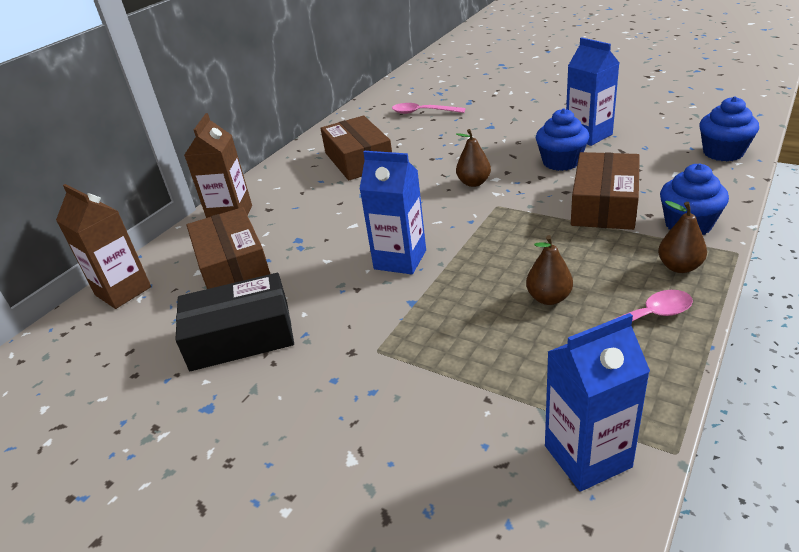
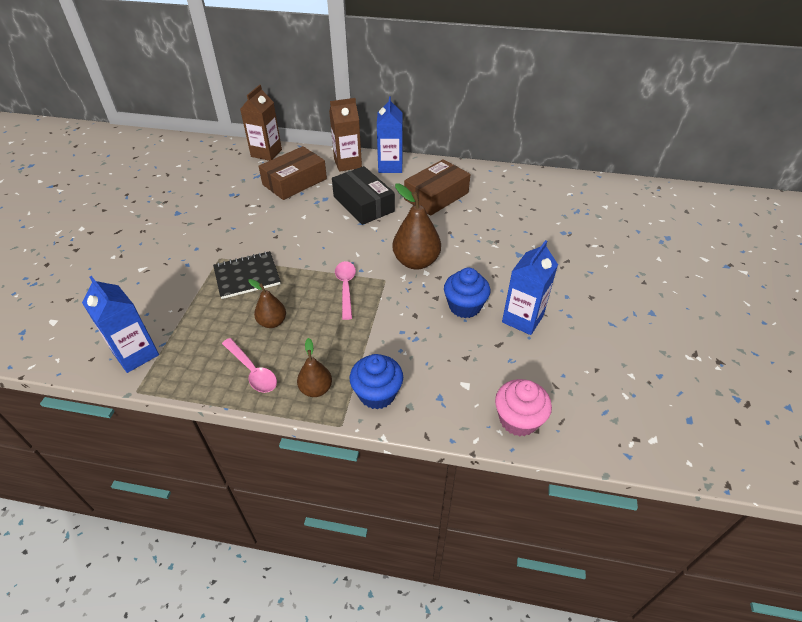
camera: 65 degrees right, 10 degrees up
(240, 336) = (230, 205): black box -> black box (363, 204)
(400, 260) = (308, 247): blue carton -> blue carton (390, 166)
(422, 112) = (531, 210): pink spoon -> pink spoon (346, 287)
(438, 320) = (247, 276): none -> black notebook
(473, 183) = (416, 262): brown pear -> brown pear, size x1.73
(604, 204) = (399, 340): brown box -> none
(723, 152) = (518, 419): blue cupcake -> pink cupcake

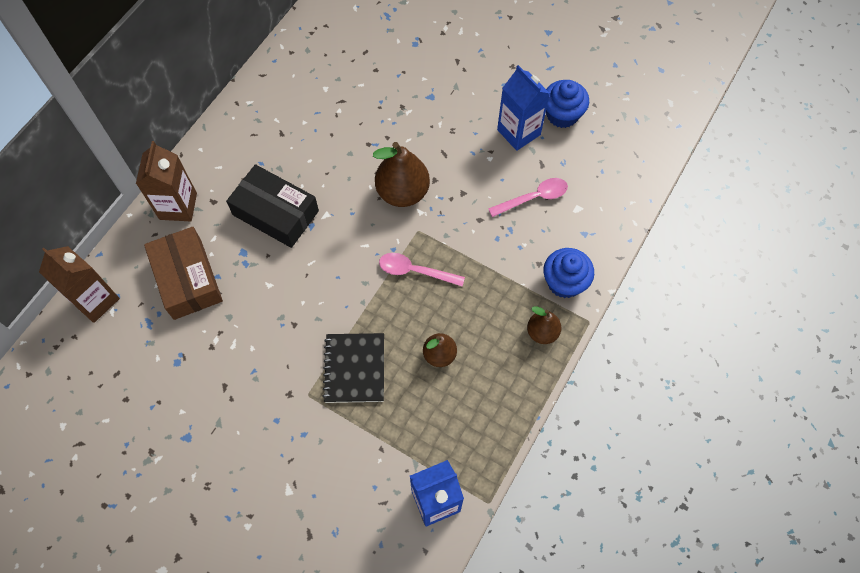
camera: 70 degrees left, 20 degrees up
(252, 371) = (500, 385): pink spoon -> pink spoon (533, 198)
(363, 204) = (275, 213): black box -> black box turned 45 degrees clockwise
(390, 166) = (211, 160): blue carton -> none
(436, 196) = (297, 133): brown box -> none
(464, 306) = (485, 173): blue cupcake -> blue cupcake (562, 114)
(518, 419) = (625, 184): pink cupcake -> none

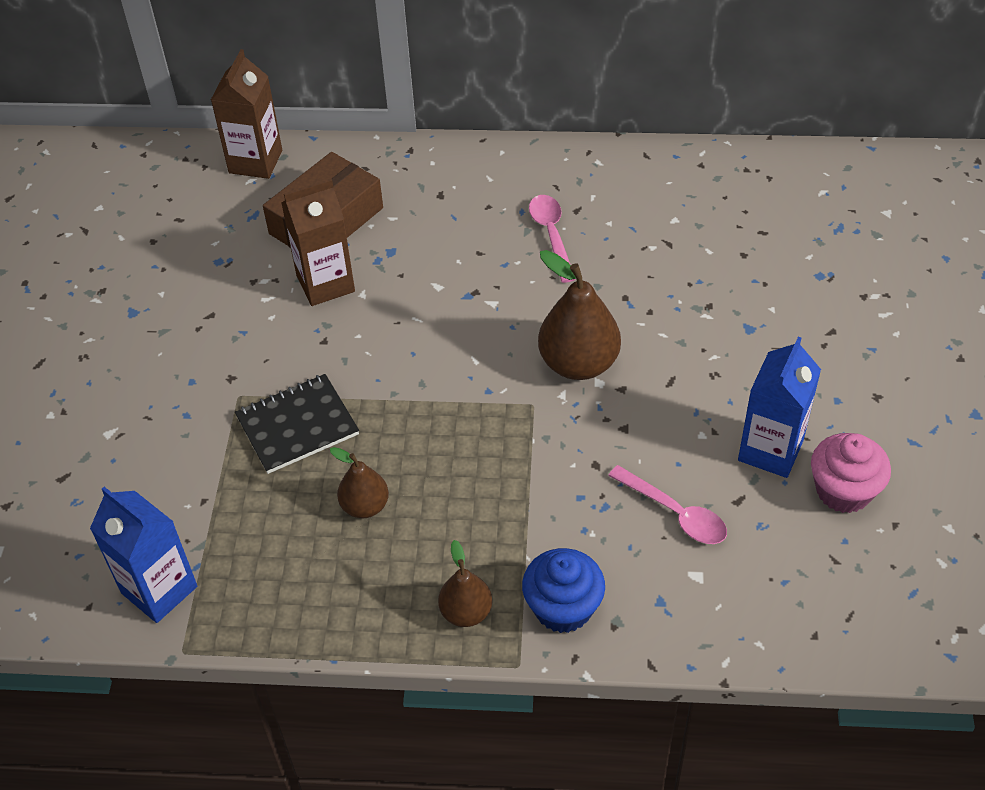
camera: 65 degrees right, 15 degrees down
(178, 206) = (413, 169): brown carton -> brown carton (325, 283)
(275, 213) = (463, 255): black box -> none
(415, 271) = (470, 427): pink spoon -> pink spoon (551, 235)
(562, 114) = (843, 490): blue cupcake -> pink cupcake

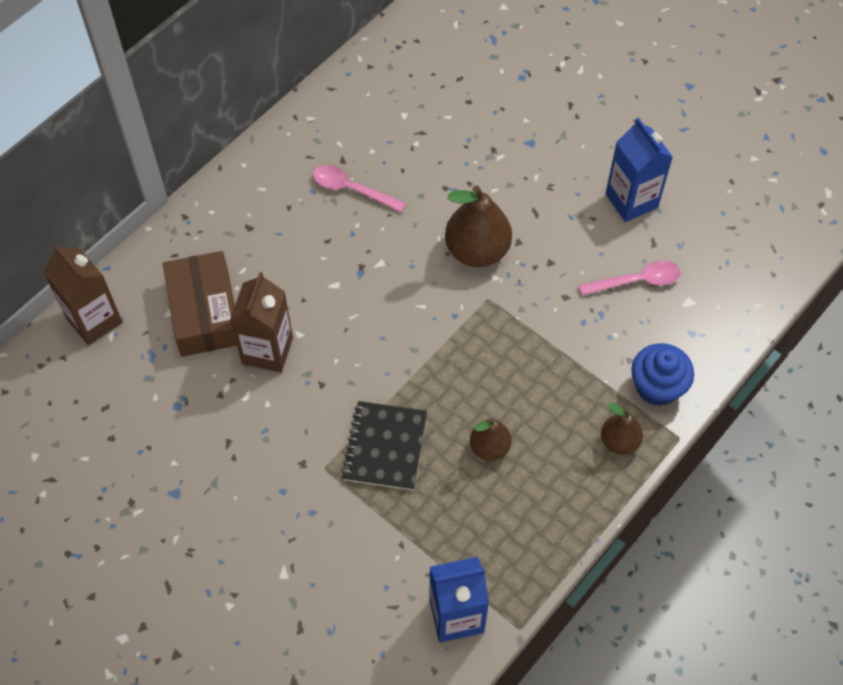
camera: 55 degrees left, 10 degrees up
(843, 490) = (689, 187): pink cupcake -> none

